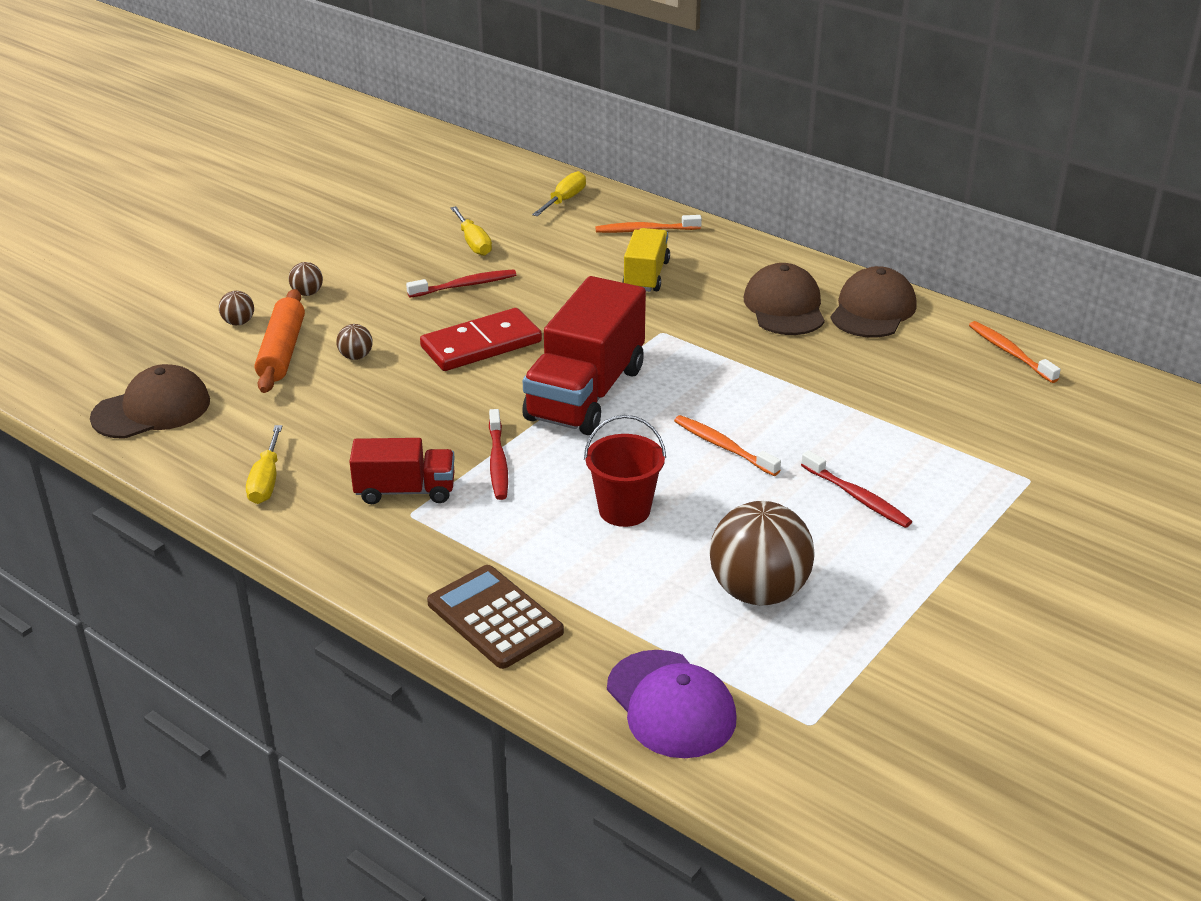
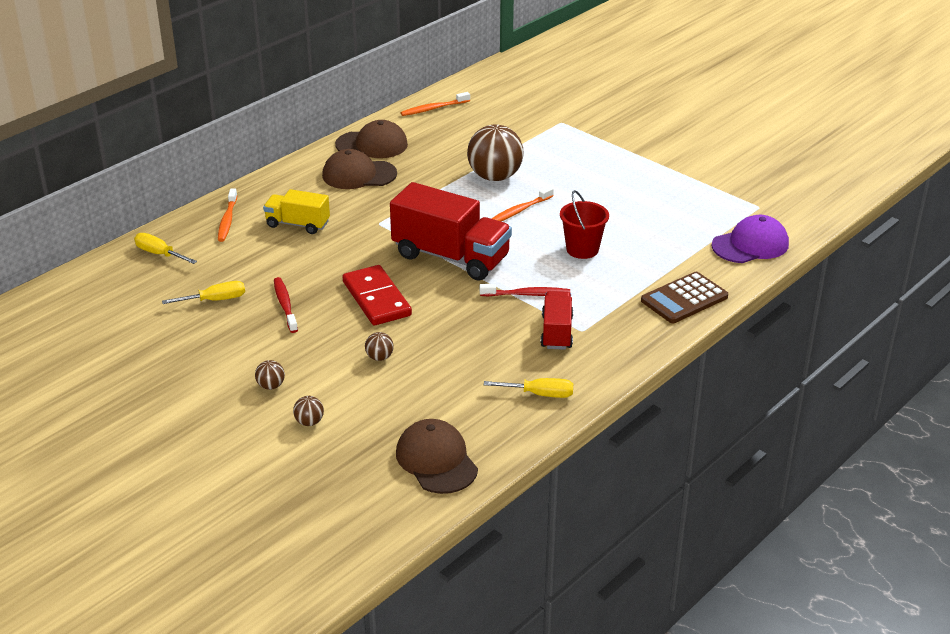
camera: 85 degrees left, 0 degrees up
(282, 351) = (363, 395): orange rolling pin -> none
(758, 592) = (658, 211): brown ball -> brown ball (495, 177)
(857, 497) = (574, 173): red toothbrush -> none
(873, 310) = (372, 145): brown cap -> brown cap turned 150 degrees clockwise

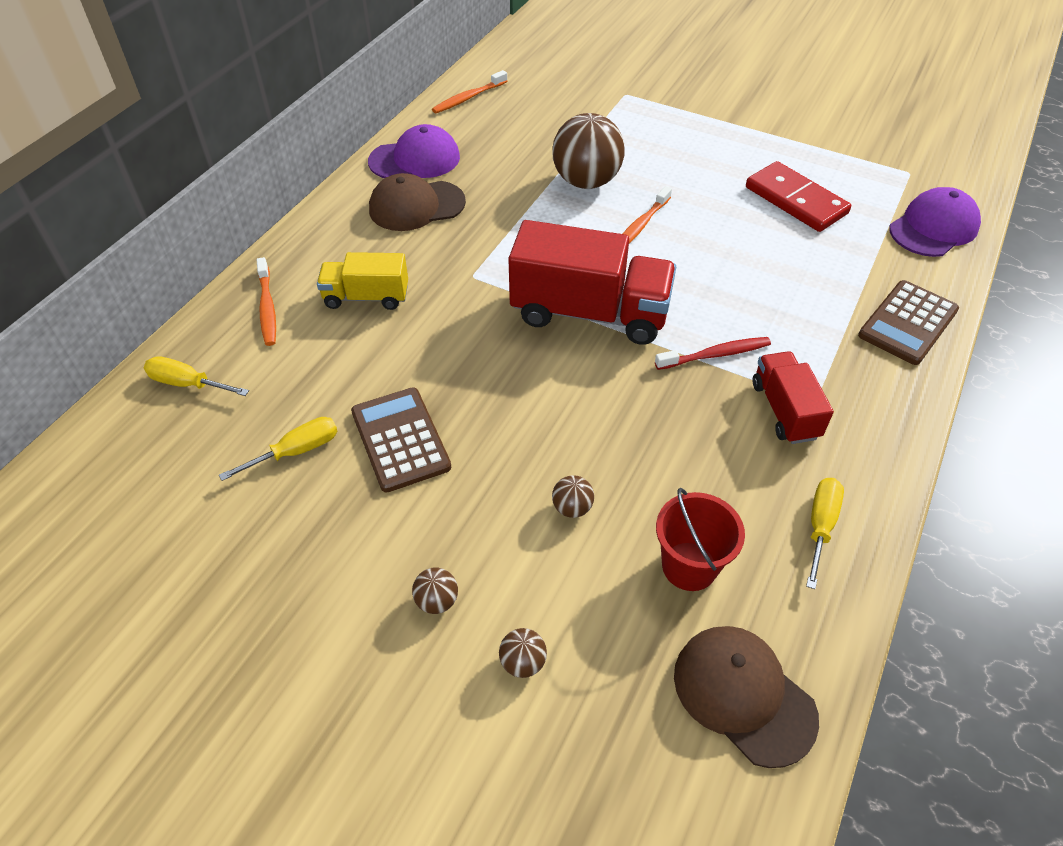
camera: 15 degrees left, 15 degrees up
(285, 305) = (400, 439): red toothbrush -> brown calculator
(372, 145) = (415, 159): brown cap -> purple cap
(376, 299) = (523, 402): red domino -> red domino (795, 200)
(540, 394) = (820, 526): yellow screwdriver -> yellow screwdriver turned 60 degrees counterclockwise
(582, 249) = (745, 270): red bucket -> red bucket (689, 566)

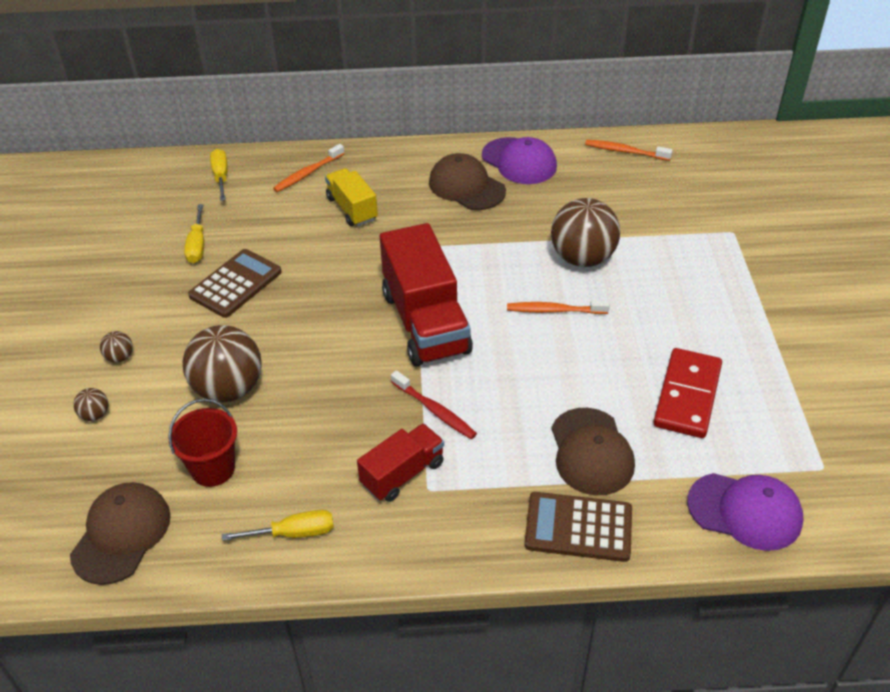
camera: 60 degrees right, 5 degrees down
(296, 451) = (197, 245): yellow screwdriver -> yellow screwdriver turned 60 degrees clockwise
(572, 508) = (228, 389): brown ball -> brown ball, size x2.34
(826, 279) = (591, 452): none -> brown cap

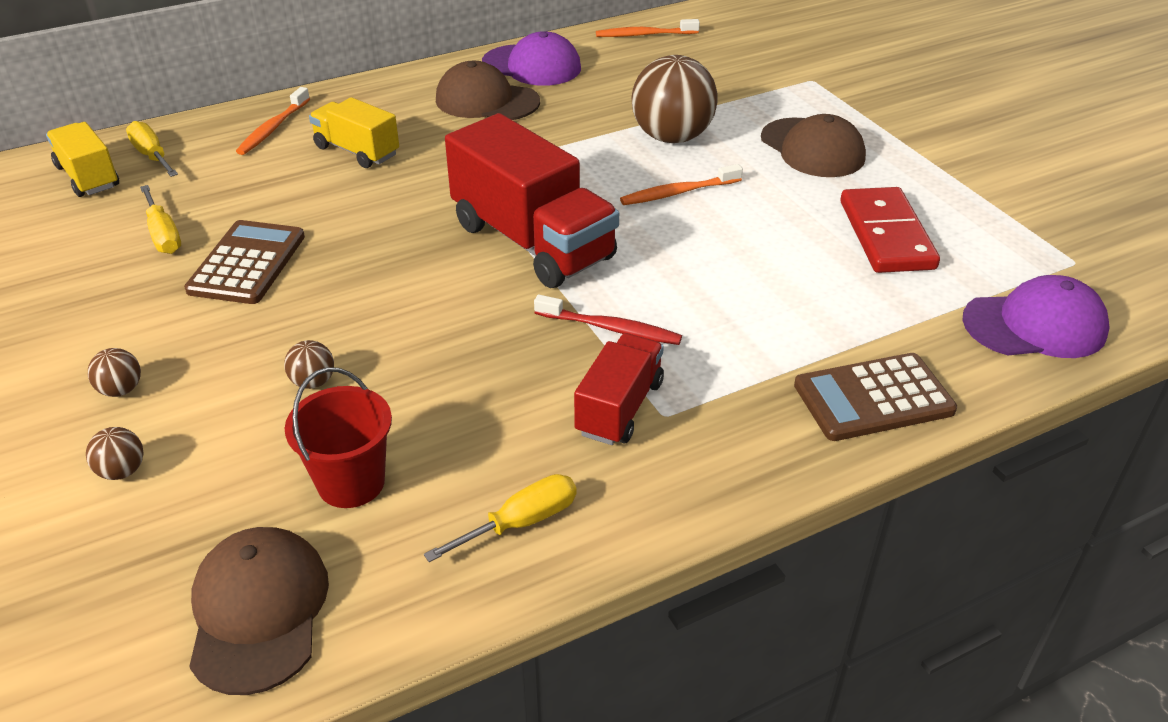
camera: 25 degrees left, 5 degrees down
(175, 184) = (88, 177): none -> yellow truck
(228, 389) = (313, 382): brown ball -> brown ball, size x0.43
(591, 452) = (827, 317): brown cap -> brown cap (812, 148)

